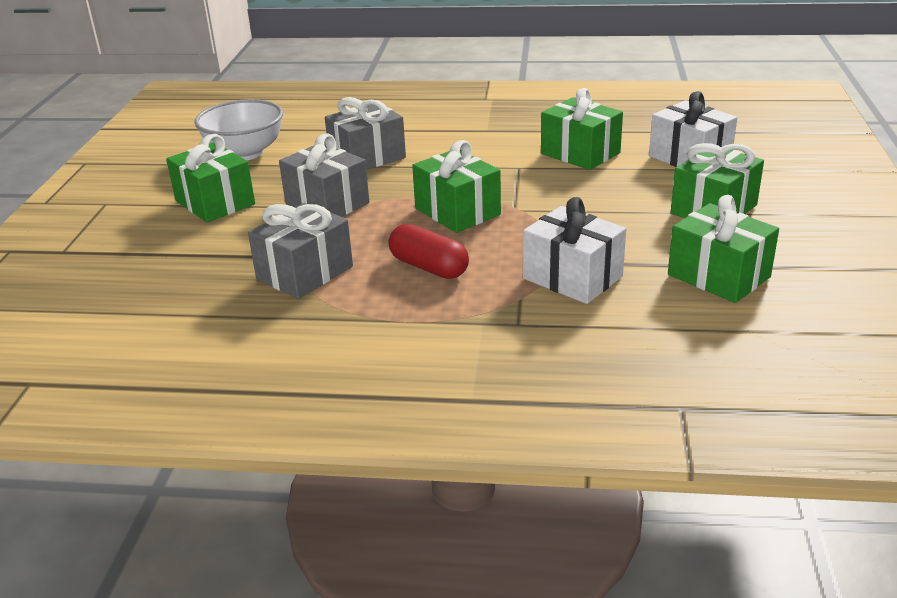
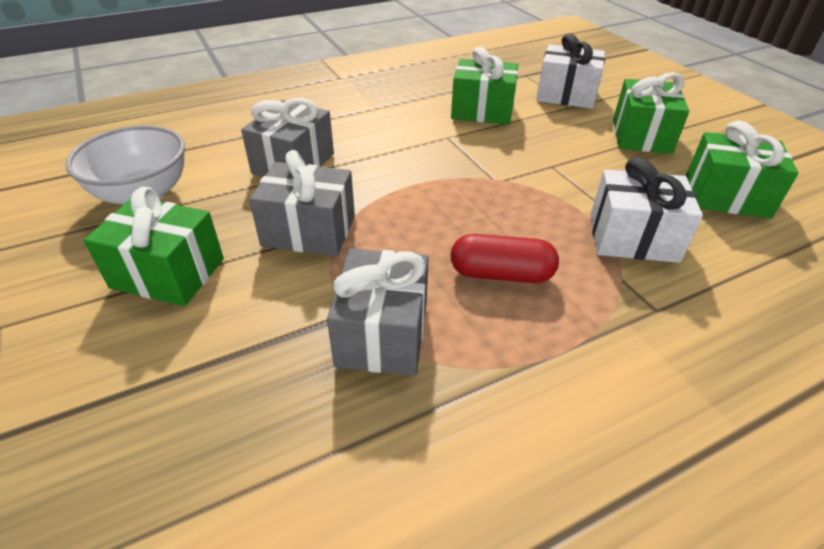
camera: 35 degrees left, 10 degrees up
(457, 211) = (451, 199): green gift -> none

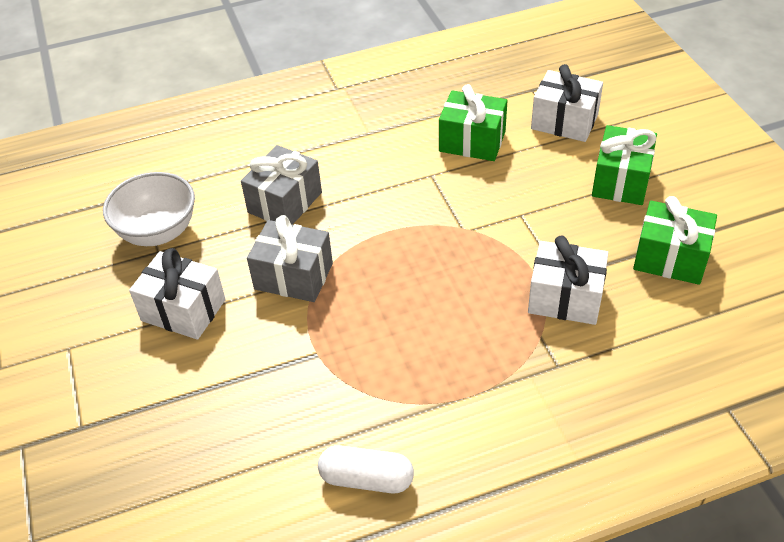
camera: 10 degrees right, 5 degrees up
(168, 273) = (183, 310): green gift -> white gift
(382, 333) = (341, 371): grey gift -> none
(445, 485) = (366, 479): none -> white capsule
(501, 274) = (443, 326): red capsule -> none

